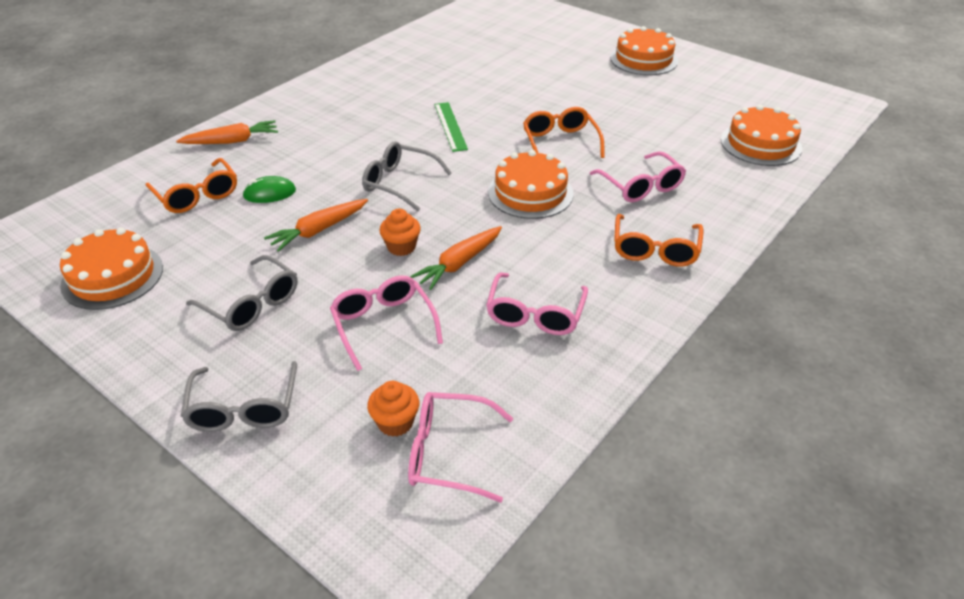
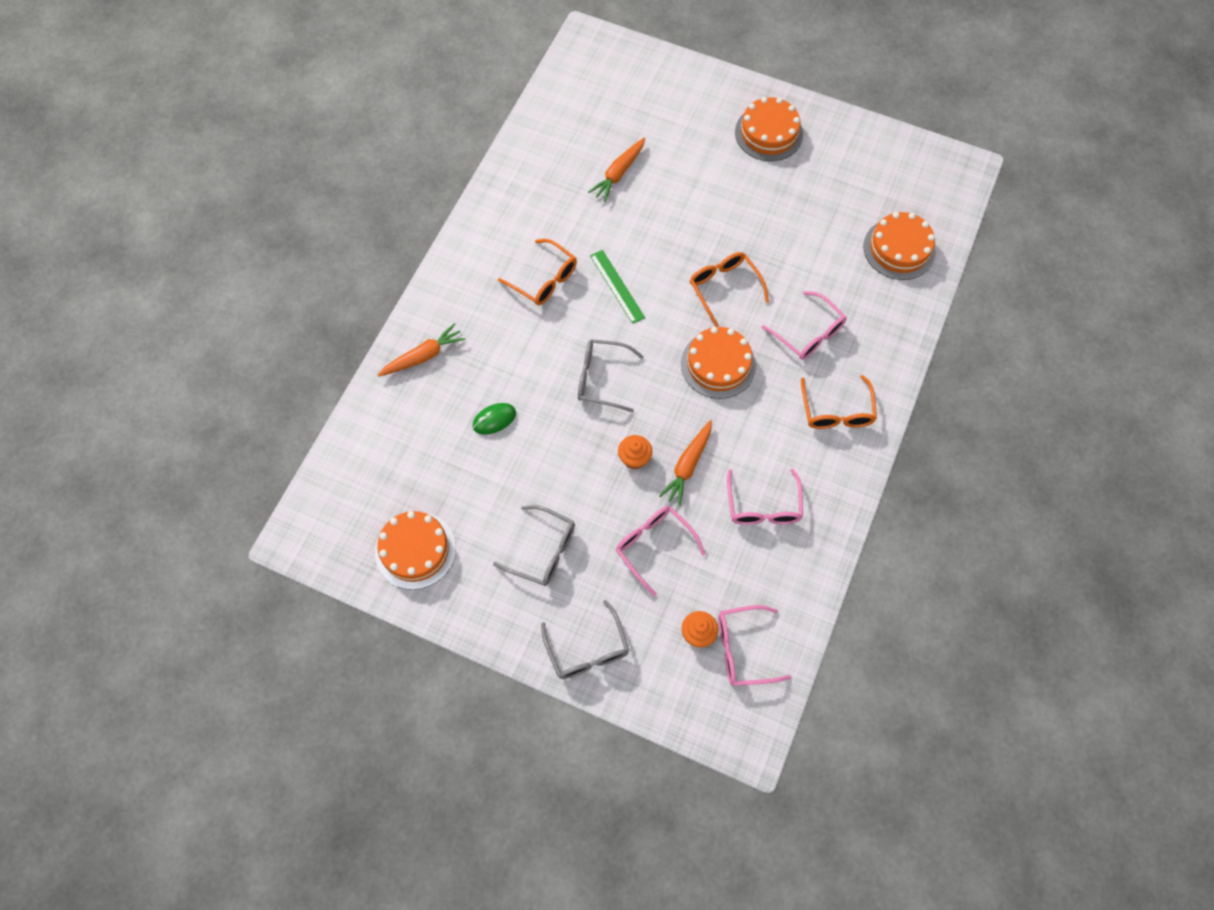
camera: 15 degrees left, 25 degrees up
(197, 195) = (431, 437): orange glasses -> orange glasses (544, 279)
(318, 230) = (558, 455): orange carrot -> orange carrot (618, 173)

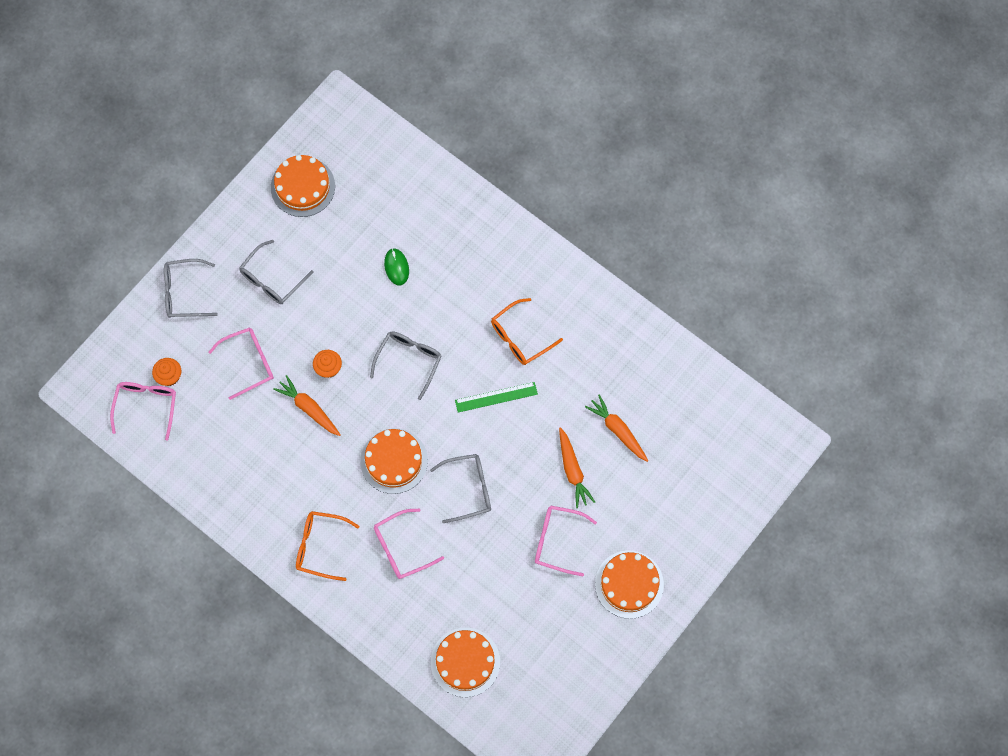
camera: 105 degrees right, 5 degrees up
(423, 356) = (472, 224): orange carrot -> orange carrot (573, 470)
(724, 288) = (468, 489): orange glasses -> grey glasses
(763, 505) = (255, 458): pink glasses -> pink glasses (558, 541)

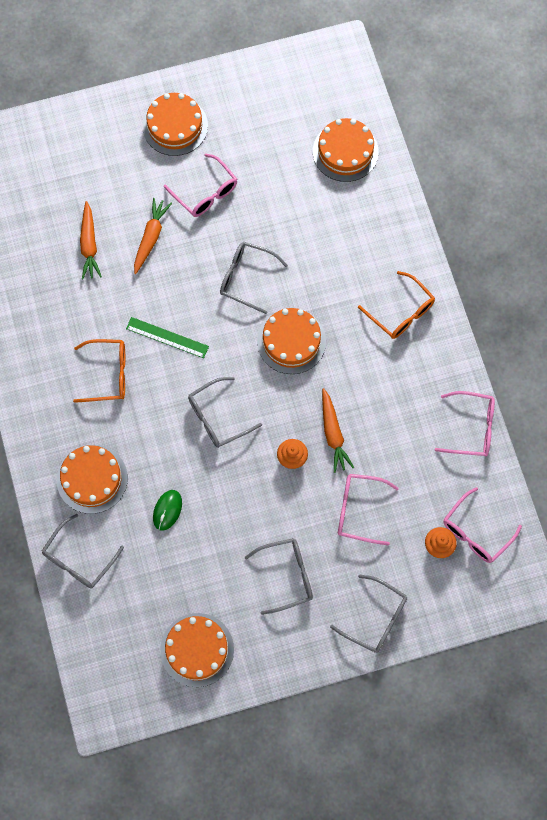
camera: 145 degrees left, 0 degrees up
(402, 548) = (334, 267): pink glasses -> pink glasses (471, 428)
(436, 191) = (79, 558): none -> grey glasses
(471, 252) = (92, 479): none -> orange cake

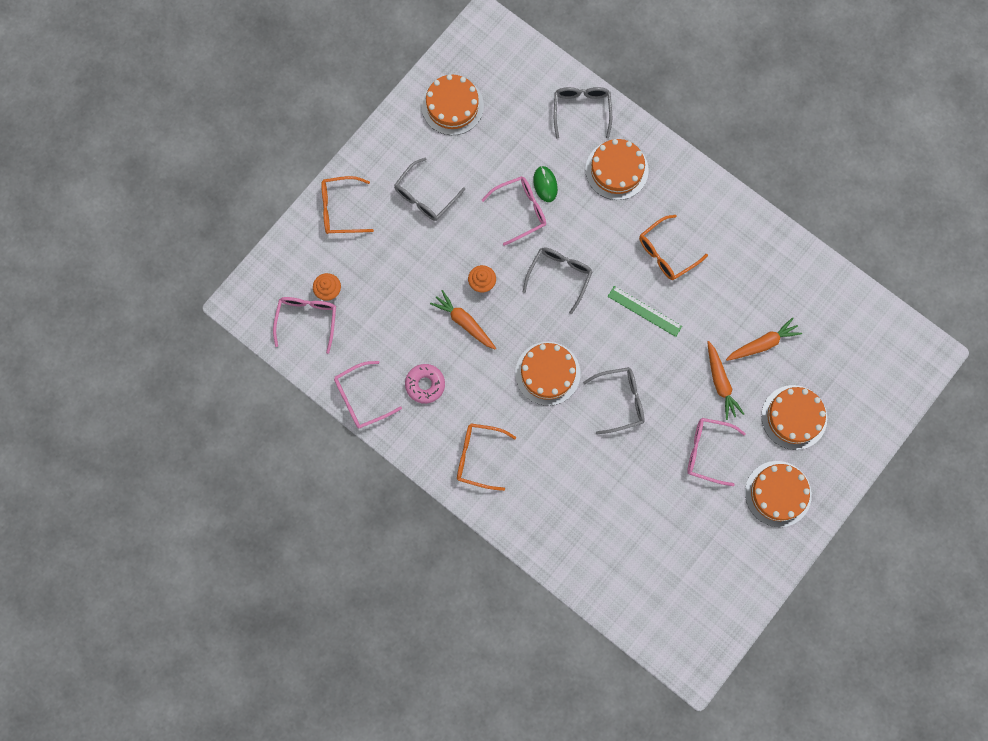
camera: 145 degrees right, 5 degrees up
(89, 245) = (763, 343): orange carrot -> orange carrot turned 105 degrees clockwise
(167, 337) = (644, 311): green ruler -> green ruler turned 45 degrees clockwise
(345, 151) = (621, 569): orange cake -> orange cake (794, 417)
(359, 510) = (404, 278): pink glasses -> pink glasses (520, 211)
(375, 618) = (341, 209): grey glasses -> orange glasses
(406, 402) = (425, 384): none -> pink donut

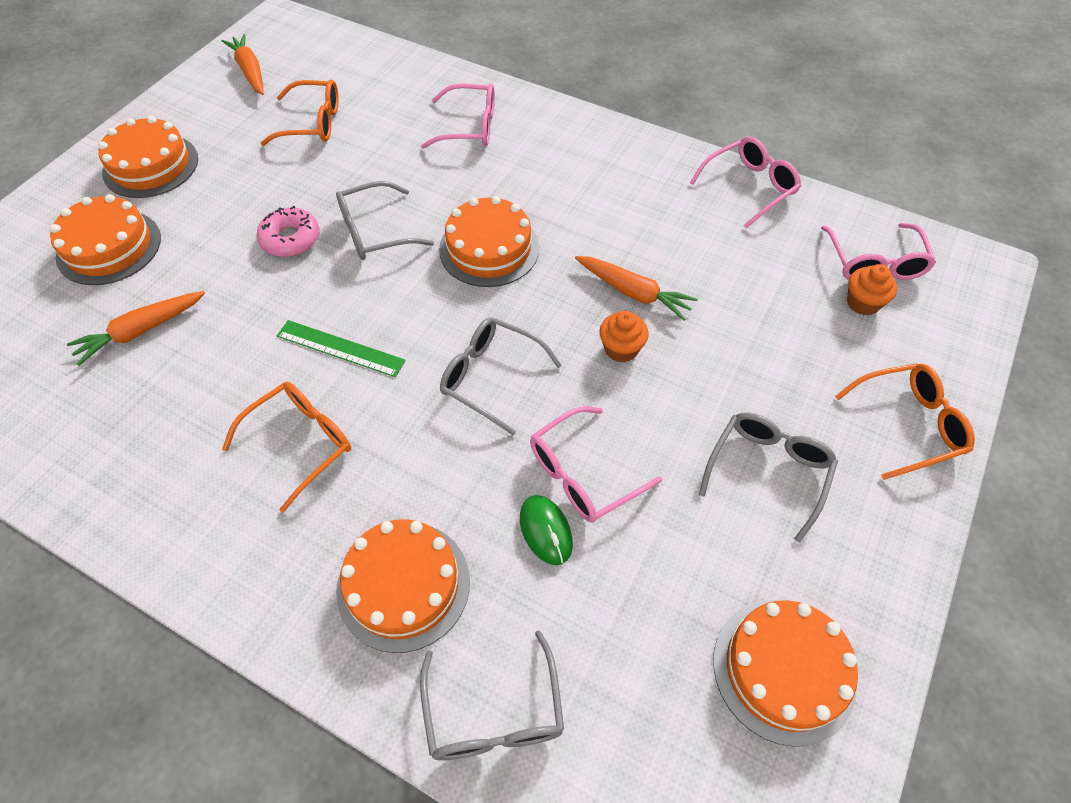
camera: 170 degrees right, 20 degrees down
(425, 384) = (666, 213): pink donut -> pink donut (290, 239)
(479, 457) = (566, 151): orange glasses -> orange glasses (312, 123)
(559, 276) = (491, 377): grey glasses -> grey glasses turned 105 degrees clockwise
(708, 451) = (246, 194): pink glasses -> pink glasses (469, 127)
(720, 383) = (218, 272): orange carrot -> orange carrot (250, 71)

